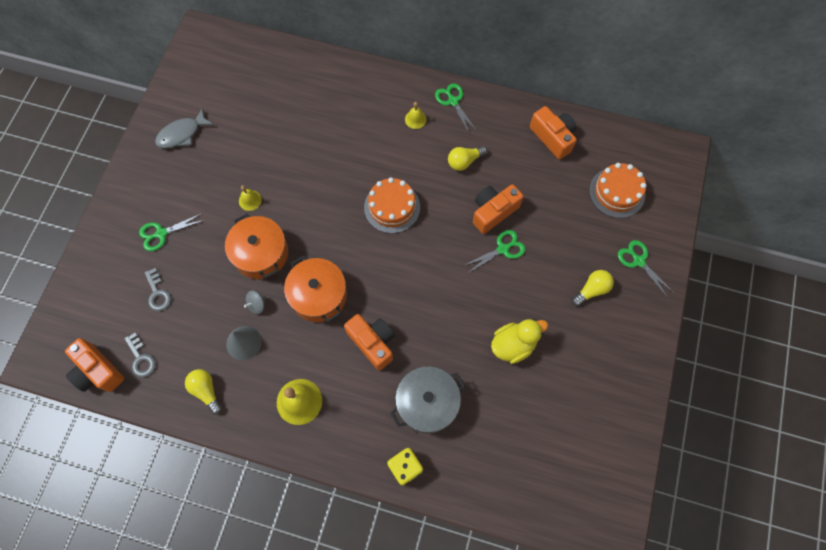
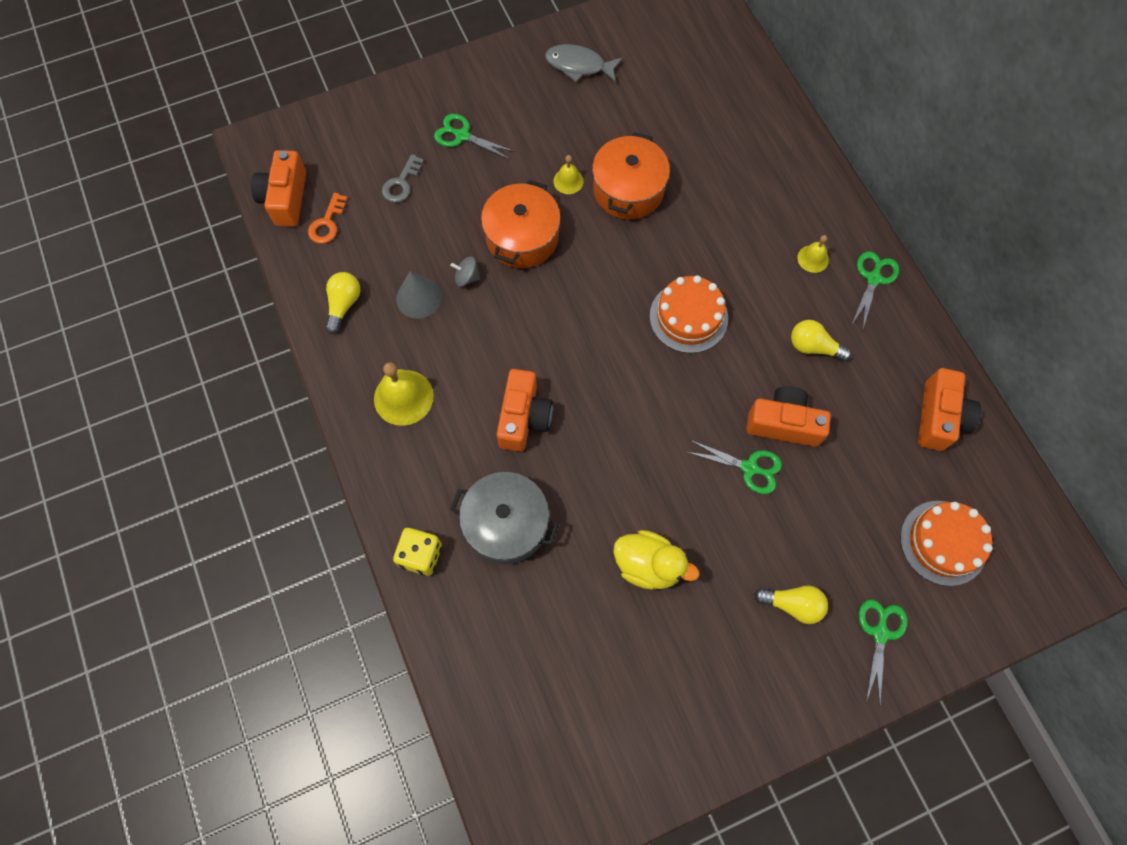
camera: 50 degrees right, 0 degrees up
(141, 358) = (327, 223): grey key -> orange key
(319, 295) = (527, 325): orange pot -> orange pot (628, 190)

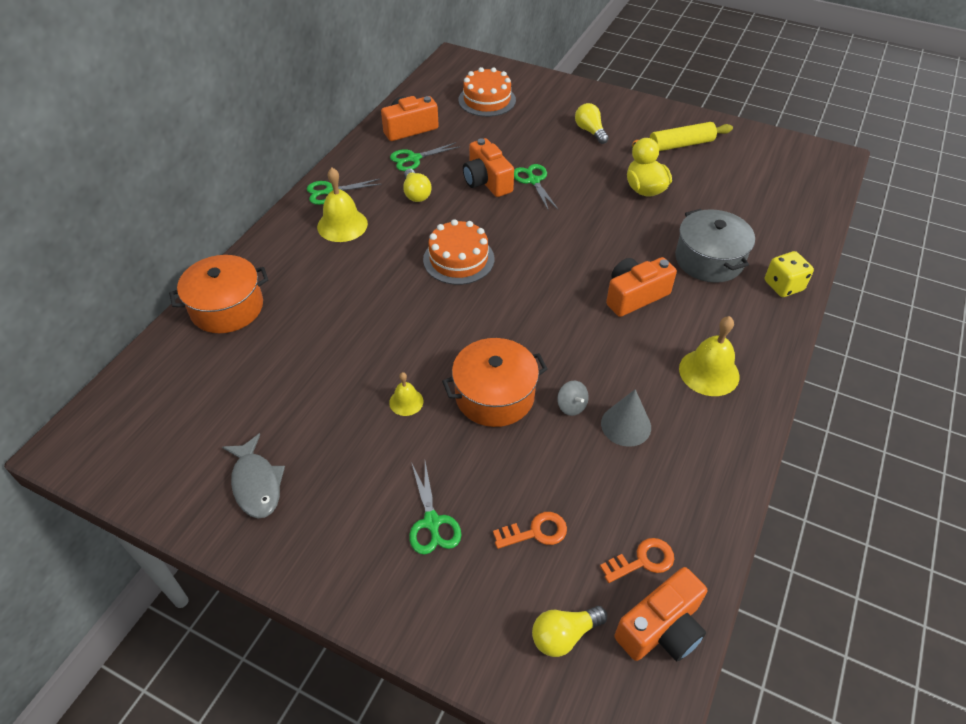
camera: 130 degrees left, 20 degrees down
(344, 305) = (695, 474): yellow light bulb -> yellow light bulb (564, 635)
(401, 183) = (535, 532): grey key -> orange key
(628, 190) = (377, 356): orange pot -> orange pot (227, 307)
(689, 684) = (681, 145): none -> yellow rolling pin
(813, 258) = (342, 225): yellow bell -> yellow bell, size x1.80
(880, 633) = (564, 100): green scissors -> green scissors (414, 158)

